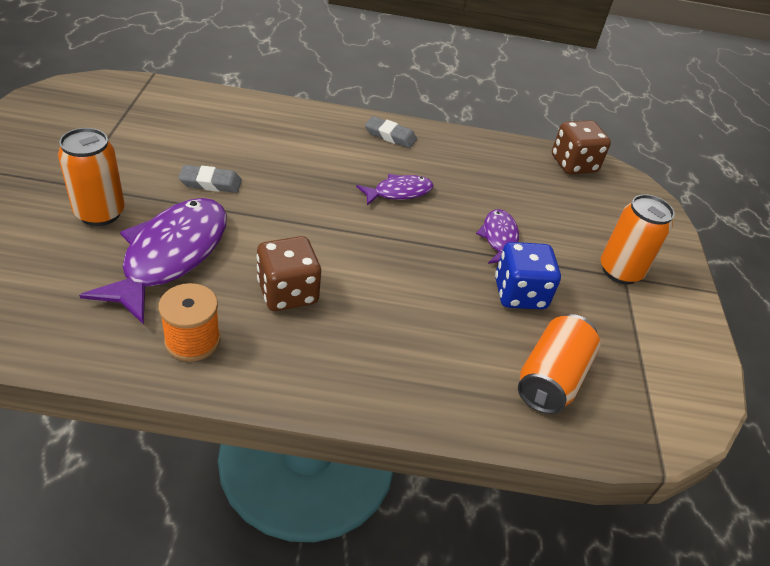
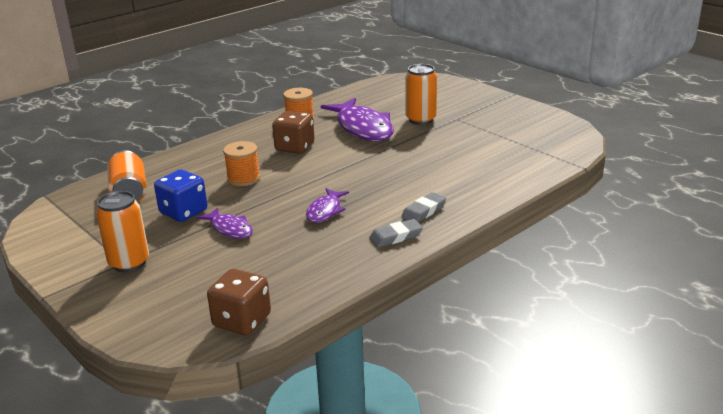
camera: 140 degrees right, 15 degrees down
(210, 183) = (414, 152): grey eraser -> grey eraser (424, 211)
(409, 291) = (243, 178): none -> orange spool

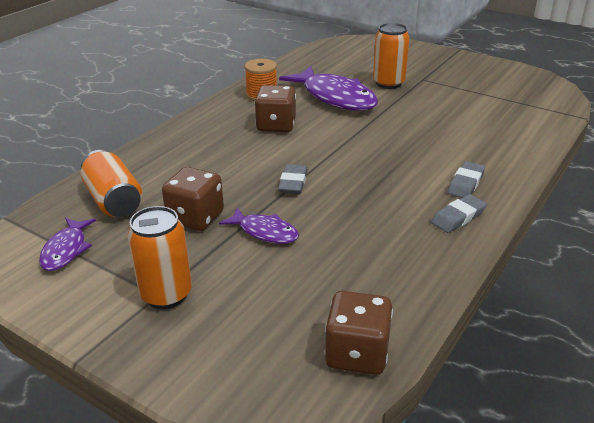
camera: 15 degrees left, 5 degrees up
(183, 212) = (195, 217): blue dice -> brown dice
(243, 178) = (241, 168): orange spool -> none
(277, 194) = (293, 183): none -> grey eraser
(325, 211) = (360, 196): purple fish -> purple fish (66, 250)

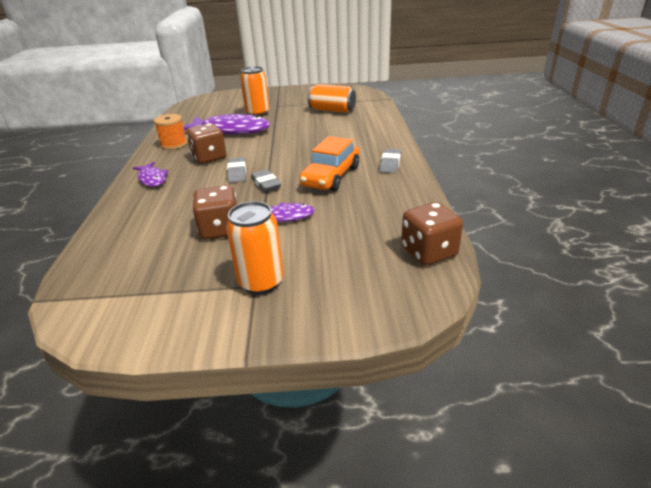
camera: 35 degrees left, 0 degrees up
(66, 250) = (133, 295): purple fish -> purple fish (152, 179)
(114, 201) = (134, 246): orange can -> orange can (332, 110)
(369, 204) = (331, 176): none -> orange car
(466, 183) = (372, 147): grey eraser -> grey eraser (237, 172)

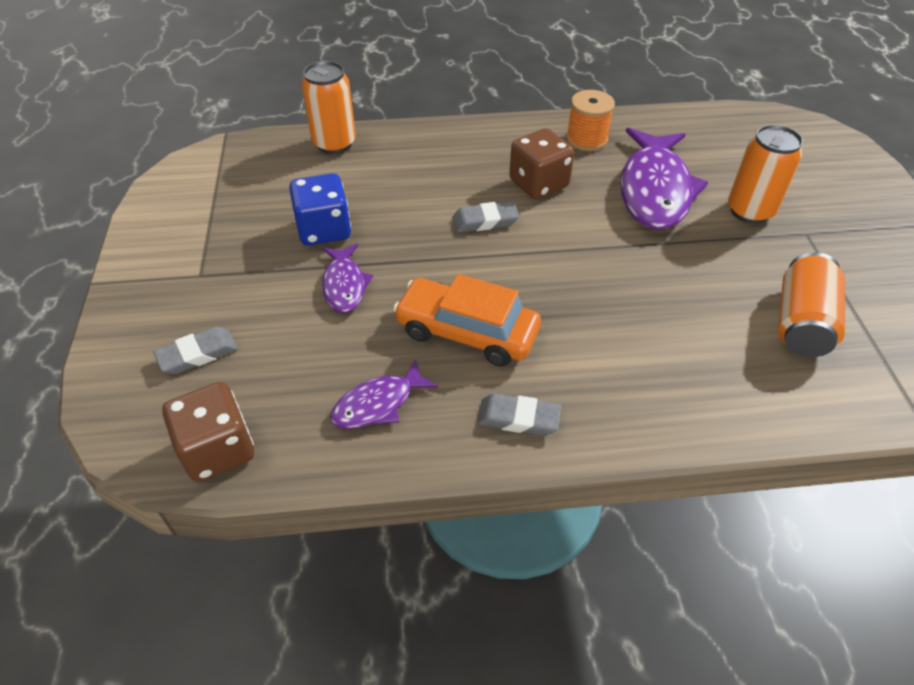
camera: 85 degrees right, 15 degrees up
(152, 179) = (467, 145): purple fish -> purple fish (378, 404)
(220, 229) = (324, 229): brown dice -> blue dice
(261, 282) = (203, 280): orange can -> orange can (334, 143)
(265, 184) = (446, 256): grey eraser -> grey eraser (198, 354)

